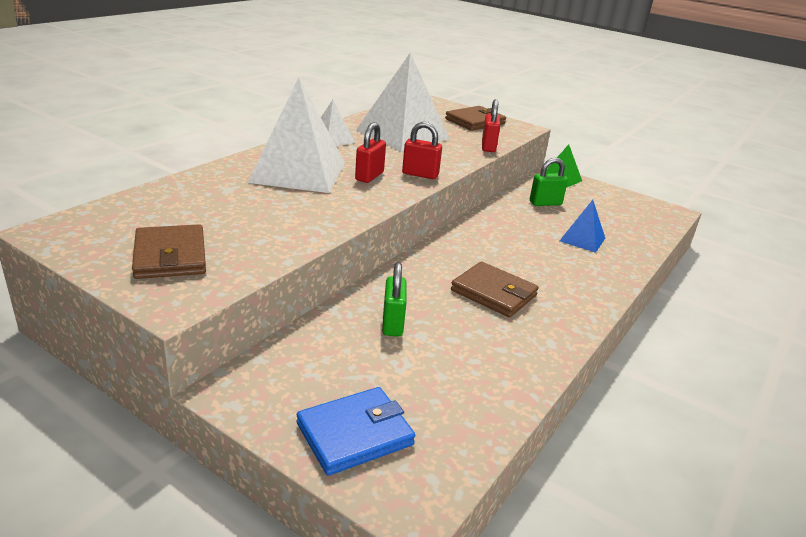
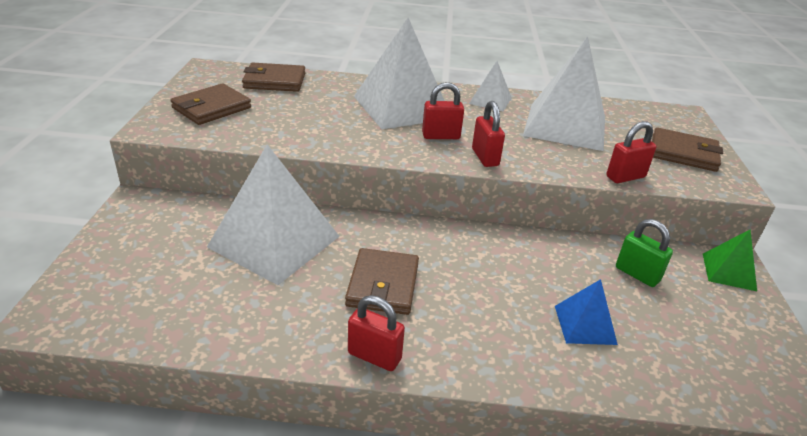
camera: 60 degrees right, 5 degrees up
(153, 206) = (274, 81): none -> brown wallet
(355, 434) = (115, 267): blue wallet -> none
(392, 324) = (274, 241): green padlock -> white pyramid
(572, 325) = (374, 356): none -> red padlock

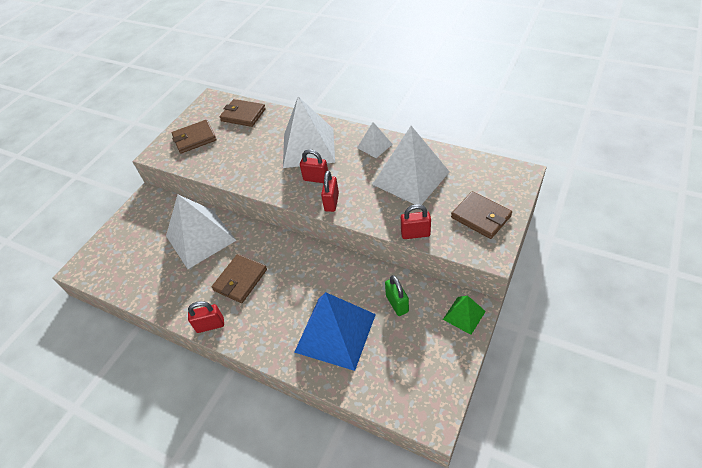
camera: 30 degrees right, 15 degrees up
(374, 356) = (210, 325): red padlock -> red padlock turned 60 degrees counterclockwise
(585, 324) = (335, 332): blue pyramid -> blue pyramid, size x2.04

